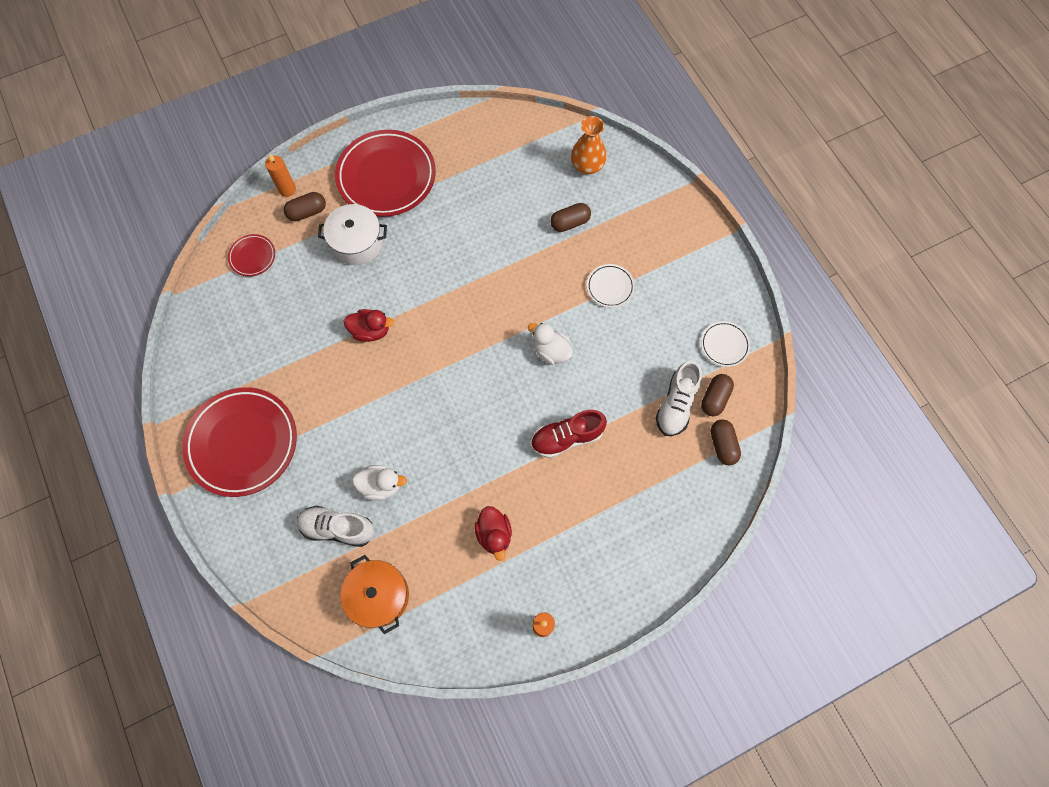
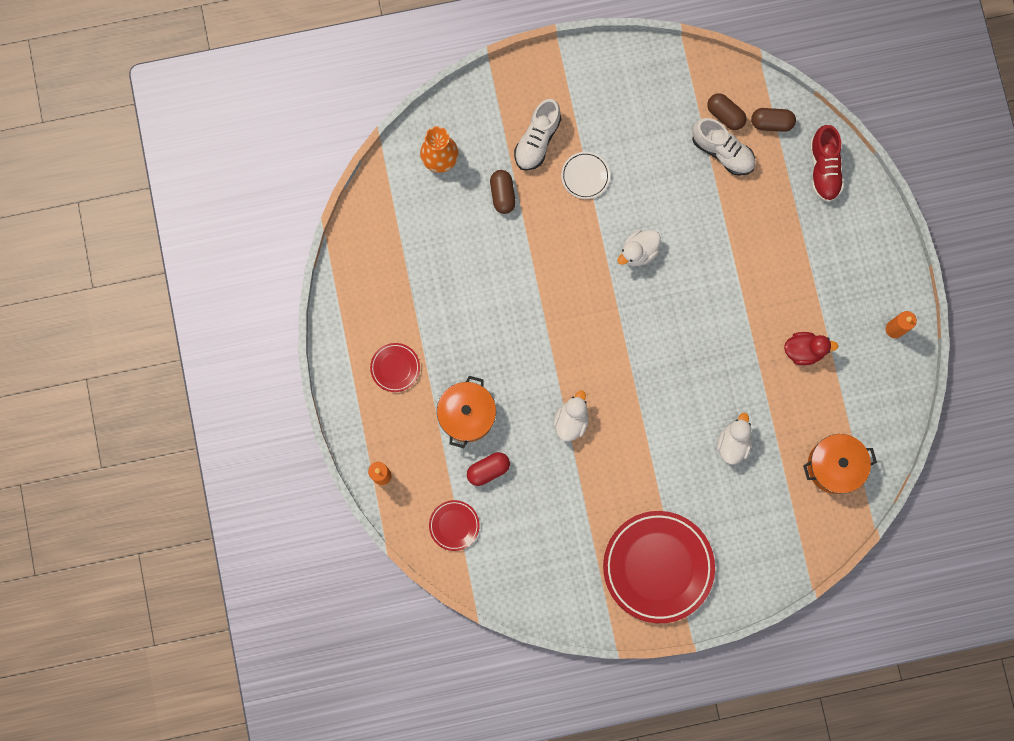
camera: 75 degrees left, 10 degrees up
(307, 212) = (415, 459): brown capsule -> none
(309, 272) = (488, 470): none -> red capsule
(338, 528) = (764, 491): white shoe -> white shoe (537, 140)
(357, 243) = (467, 414): white pot -> orange pot
(371, 331) = (571, 420): red duck -> white duck
(386, 177) = (395, 368): red plate -> red plate, size x0.46
(567, 438) = (729, 261): red shoe -> red shoe (823, 168)
(724, 345) = (674, 88): white plate -> none

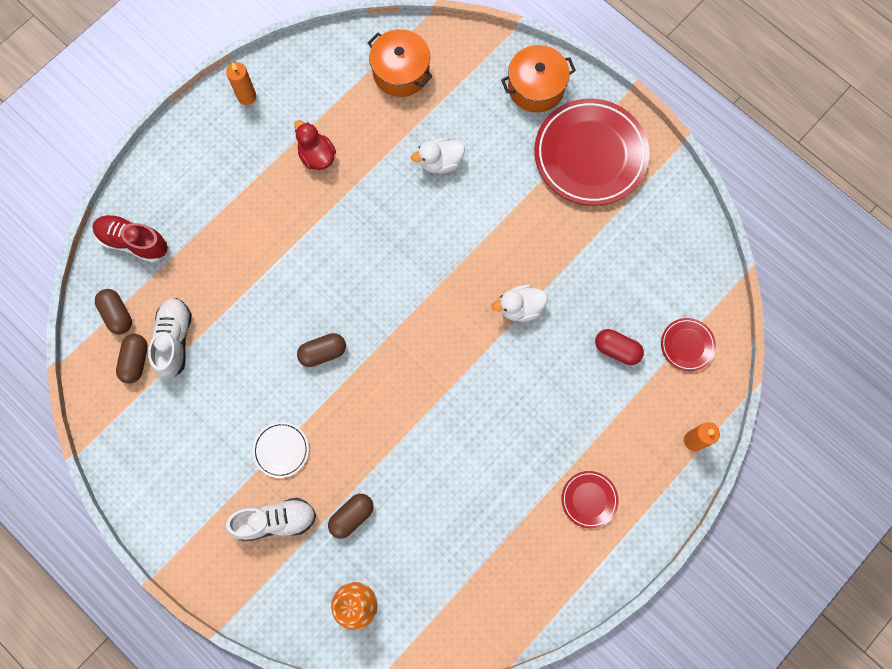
camera: 125 degrees left, 5 degrees down
(467, 414) = (582, 403): orange pot -> orange pot (536, 87)
(638, 252) = (323, 352): white duck -> brown capsule
(823, 168) = (133, 242): red shoe -> red shoe turned 120 degrees counterclockwise

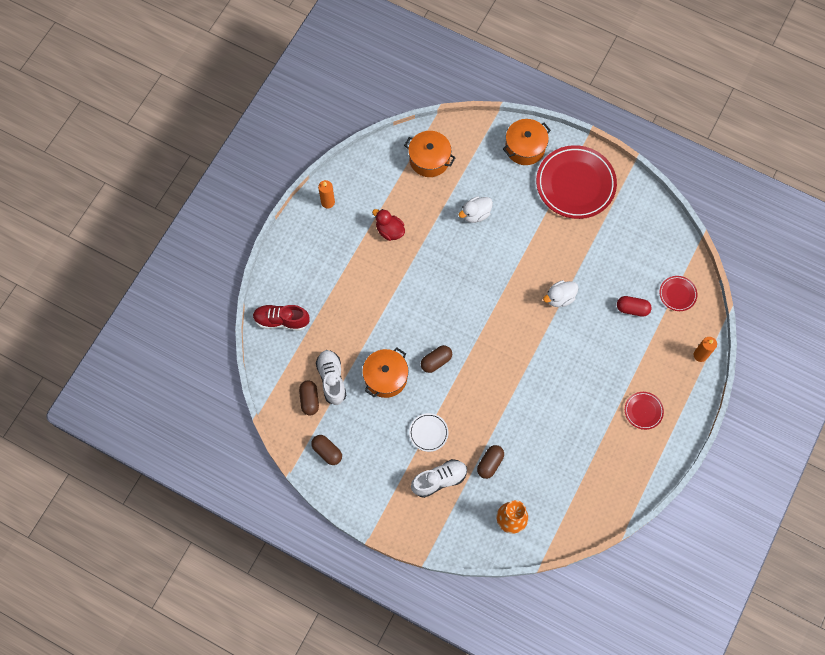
camera: 15 degrees left, 5 degrees down
(117, 314) = (286, 372): brown capsule -> brown capsule (327, 451)
(247, 357) = (385, 377): none -> orange pot

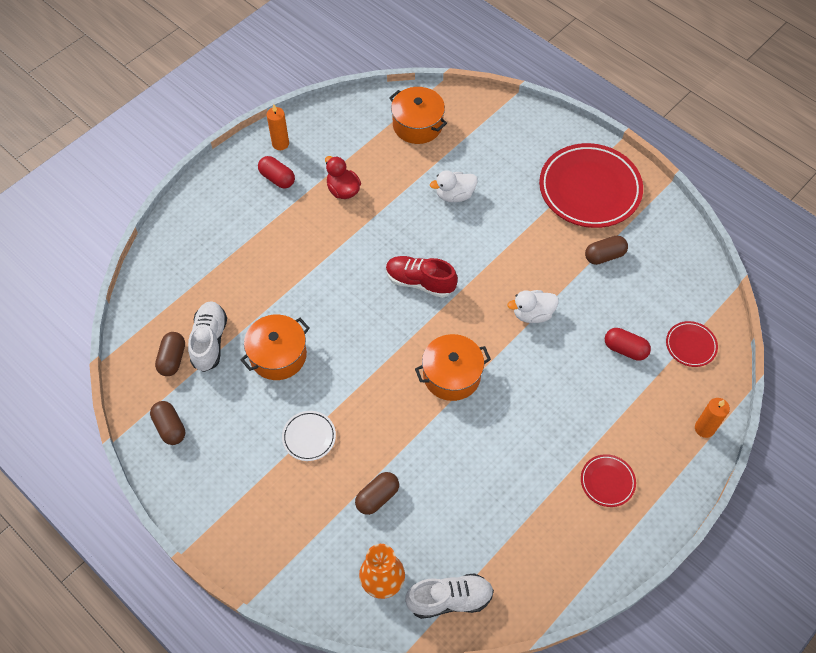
camera: 15 degrees right, 10 degrees down
(281, 320) = (175, 259): red shoe -> red shoe (420, 282)
(335, 233) = (277, 178): none -> red capsule
(436, 361) = (349, 352): brown capsule -> brown capsule (604, 256)
(439, 480) = (302, 501): white shoe -> white shoe (449, 599)
(525, 148) = (538, 137): orange pot -> orange pot (451, 375)

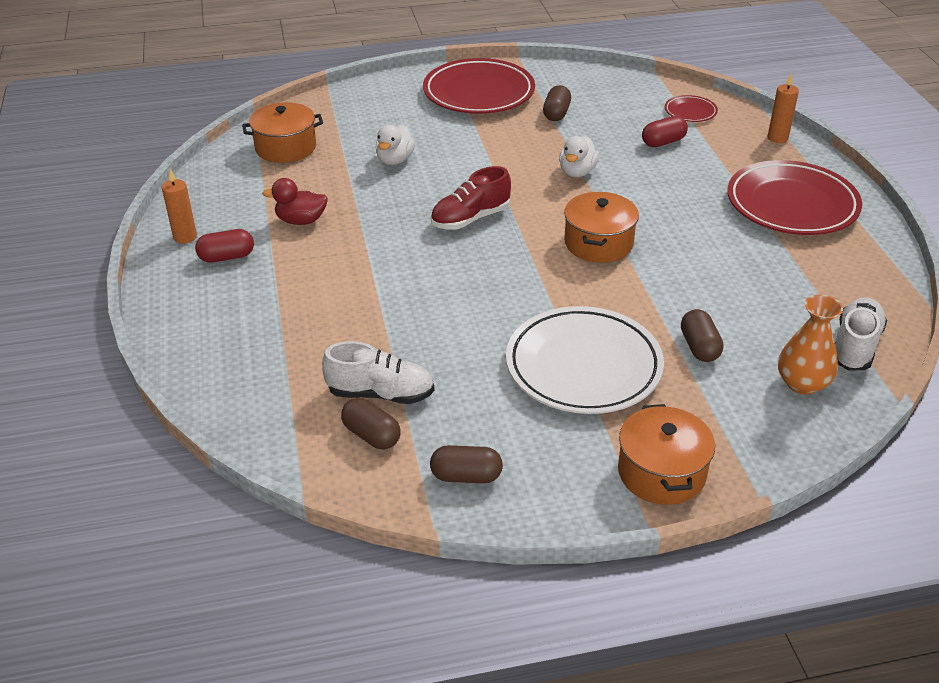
camera: 55 degrees left, 20 degrees down
(209, 341) = (380, 394): white shoe -> white shoe turned 150 degrees clockwise
(278, 355) = (456, 347): orange pot -> orange pot (661, 472)
(309, 437) = (583, 366): white plate -> white plate, size x2.19
(607, 482) = (791, 204): red plate -> red plate, size x2.19

